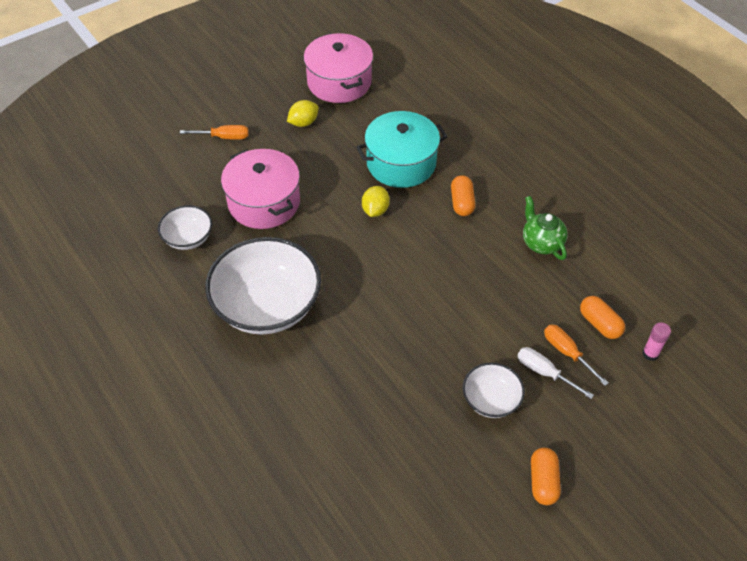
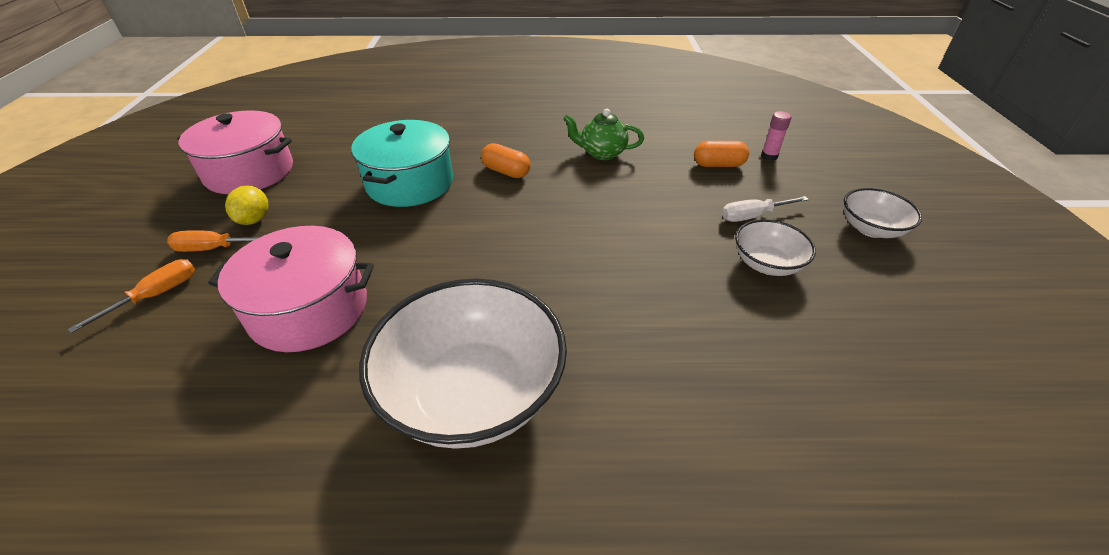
camera: 55 degrees left, 10 degrees down
(188, 238) = (249, 428): white bowl -> white bowl (871, 229)
(375, 210) = (444, 226): yellow lemon -> none
(543, 481) = (891, 276): orange capsule -> none
(566, 352) = (737, 194): orange screwdriver -> orange screwdriver (213, 249)

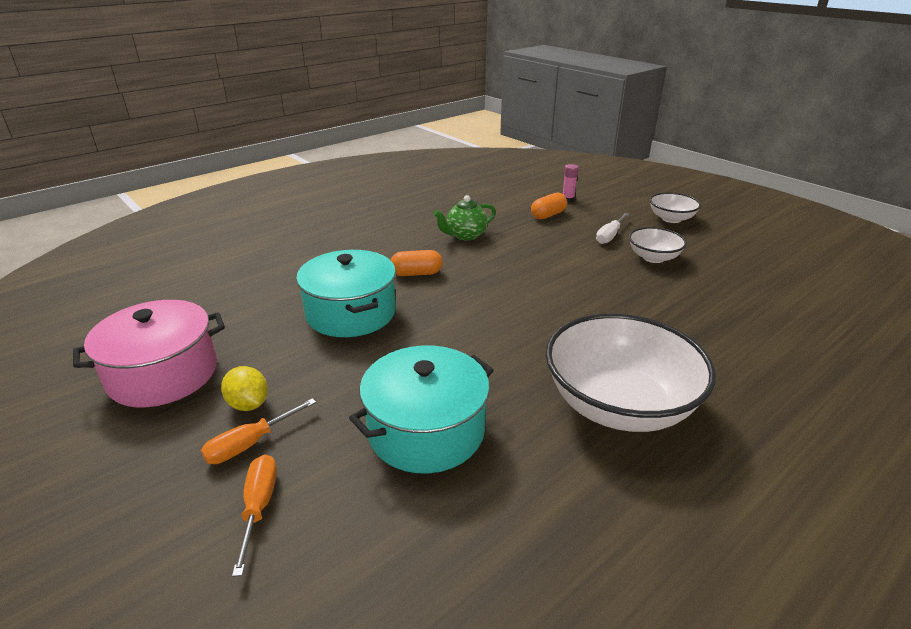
camera: 40 degrees left, 10 degrees down
(309, 309) = (426, 431): pink pot -> turquoise pot

